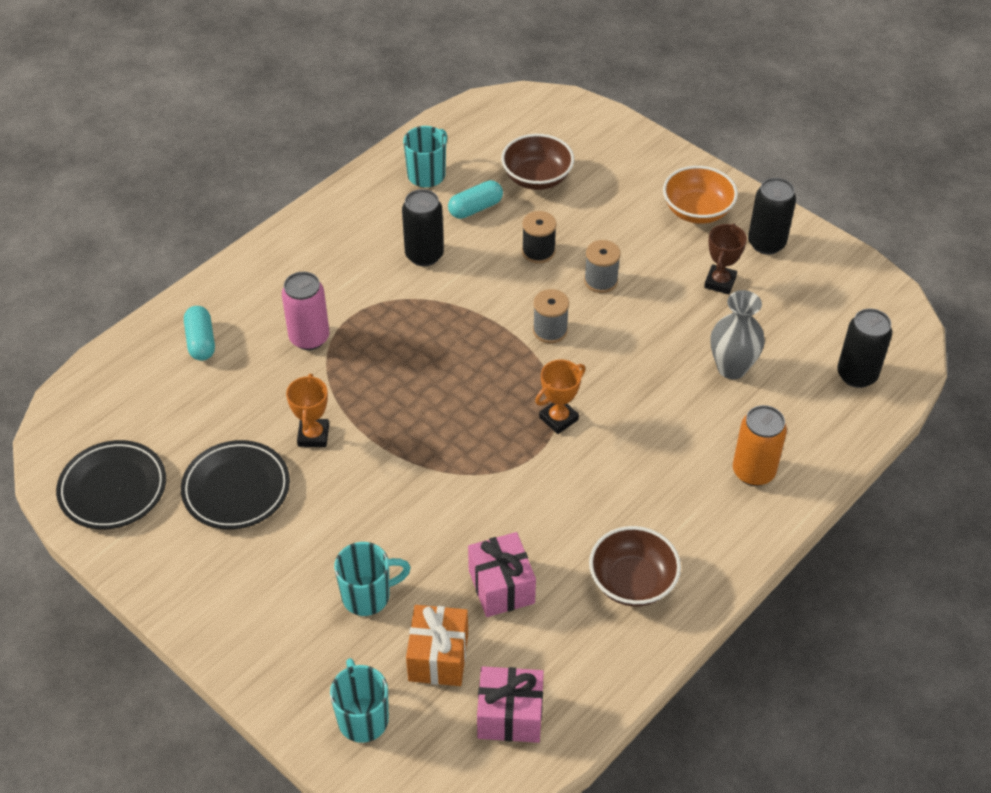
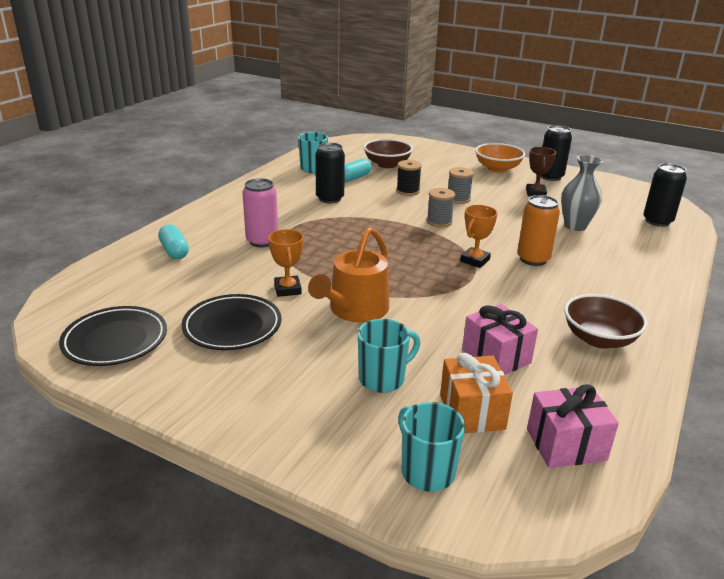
camera: 15 degrees left, 20 degrees down
(377, 485) = (355, 310): none -> orange watering can
(753, 472) = (634, 270): orange can -> orange can (533, 259)

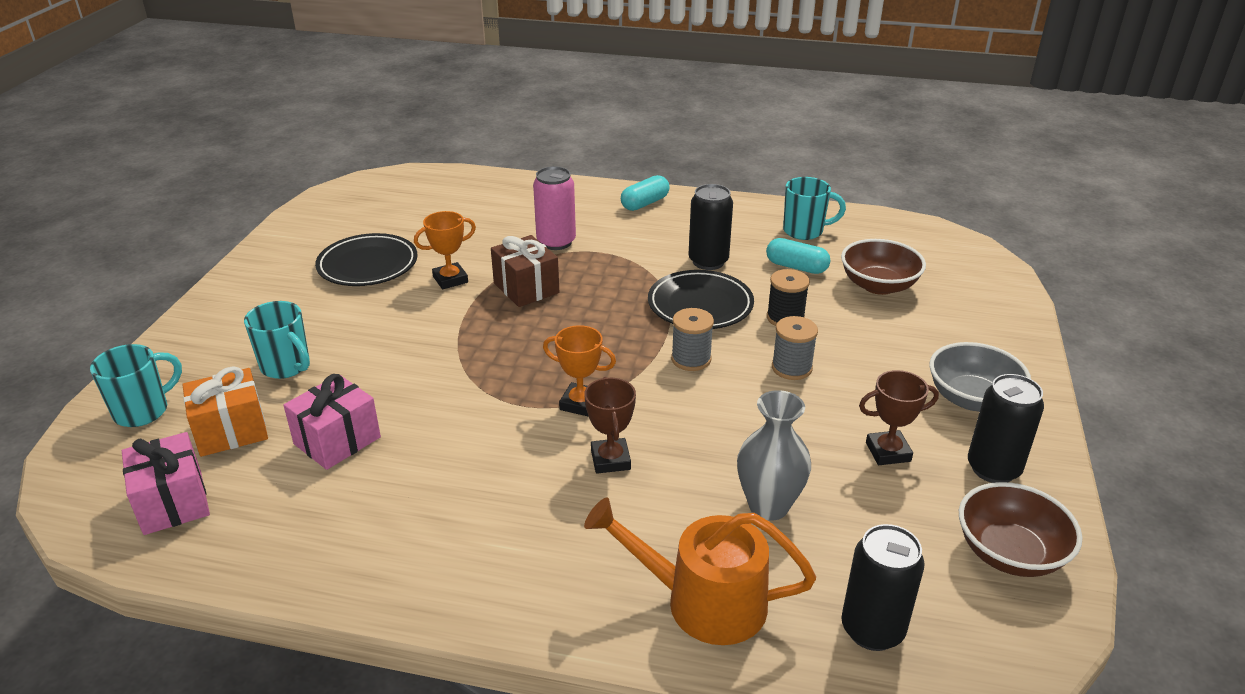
camera: 75 degrees right, 5 degrees up
(115, 340) = (334, 218): black plate -> black plate (700, 305)
(174, 251) = (508, 201): turquoise capsule -> turquoise capsule (645, 203)
(322, 260) = (526, 288): none -> brown gift
(355, 310) = (418, 328): orange watering can -> orange watering can (703, 602)
(497, 169) = (972, 399): orange bowl -> grey bowl
(533, 259) = (610, 460): orange can -> brown trophy
(599, 339) = (392, 532): brown bowl -> brown bowl (1009, 553)

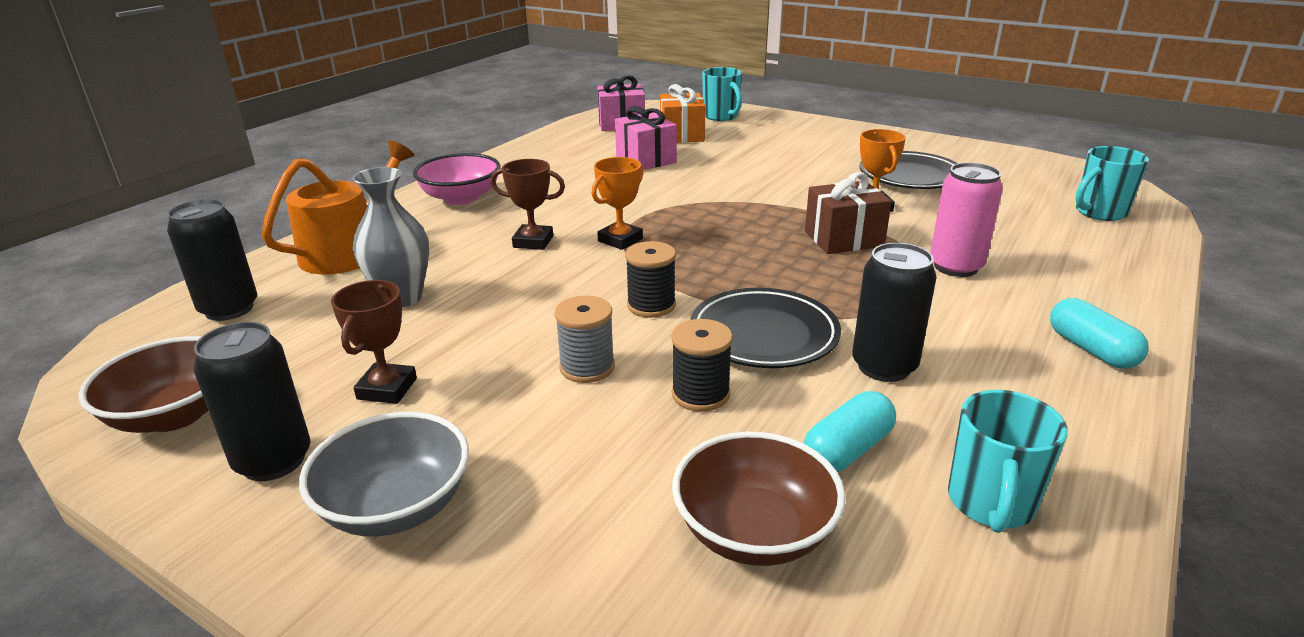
camera: 110 degrees right, 5 degrees down
(286, 366) = (751, 148): turquoise mug -> turquoise mug (1099, 213)
(513, 568) = (461, 198): none -> pink bowl
(691, 359) = (651, 305): grey spool -> black spool

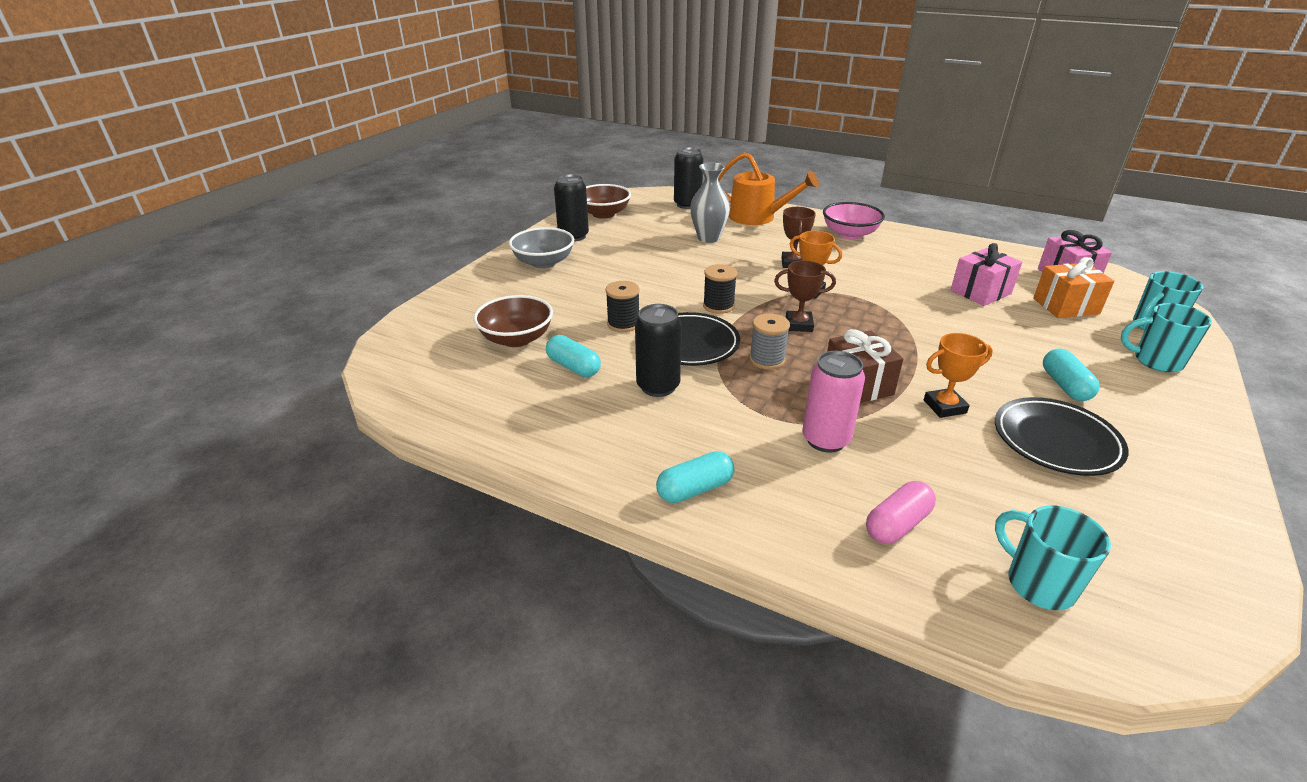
camera: 85 degrees right, 5 degrees up
(387, 389) = (624, 248): brown trophy -> brown trophy (799, 325)
(587, 367) = (646, 292): grey spool -> grey spool (767, 360)
(823, 159) = (1065, 386): none -> turquoise capsule
(990, 504) = (525, 408): turquoise mug -> turquoise mug (1156, 361)
(1068, 251) = (897, 524): none -> pink capsule

